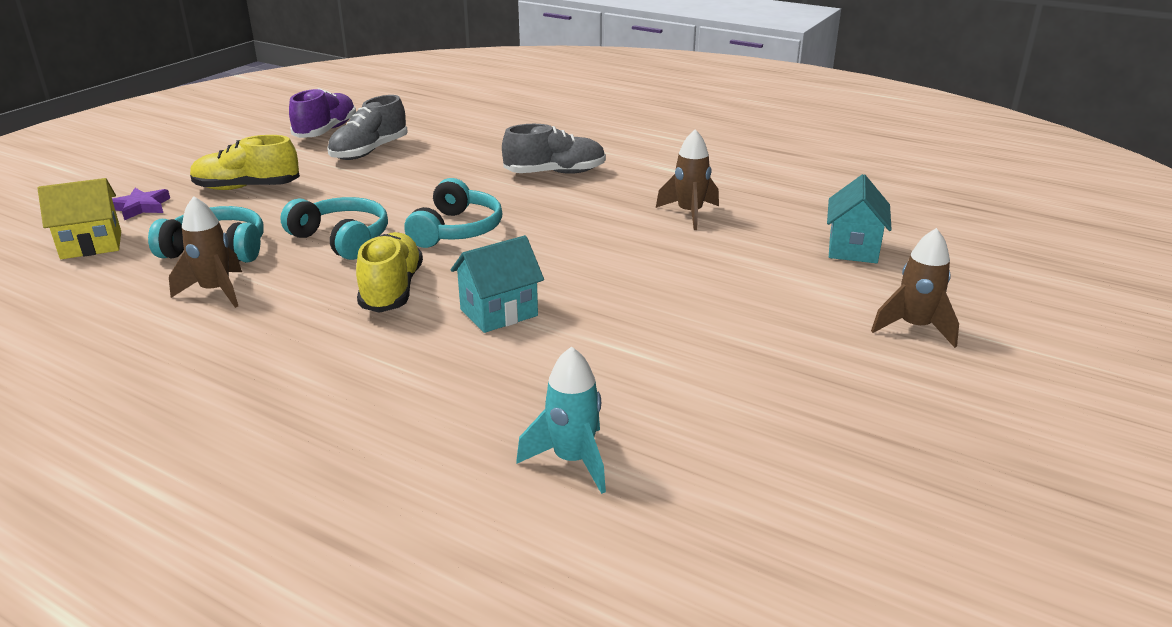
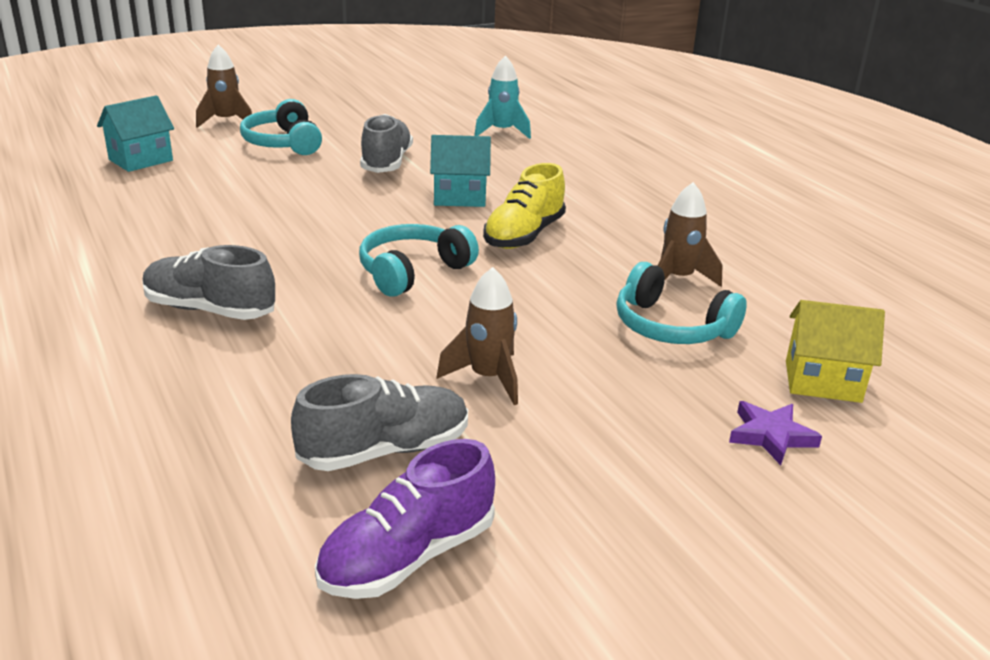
camera: 150 degrees left, 0 degrees up
(247, 188) = (612, 425): yellow shoe -> none
(342, 239) = (533, 298): turquoise headphones -> turquoise headphones (283, 143)
(637, 333) = (386, 162): none -> grey shoe
(689, 214) = (185, 220): brown rocket -> brown rocket (488, 378)

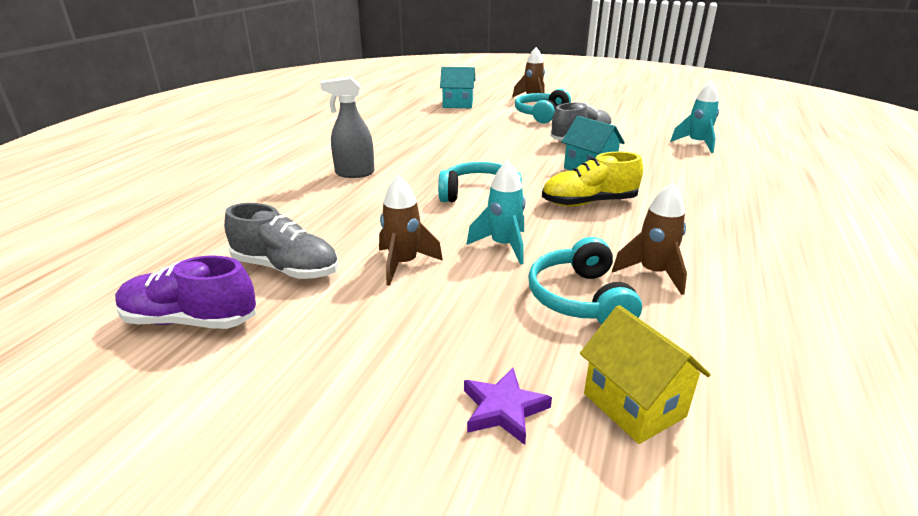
camera: 50 degrees right, 0 degrees up
(209, 310) = (354, 173): grey shoe -> grey spray bottle
(535, 313) = (503, 246): none -> turquoise rocket

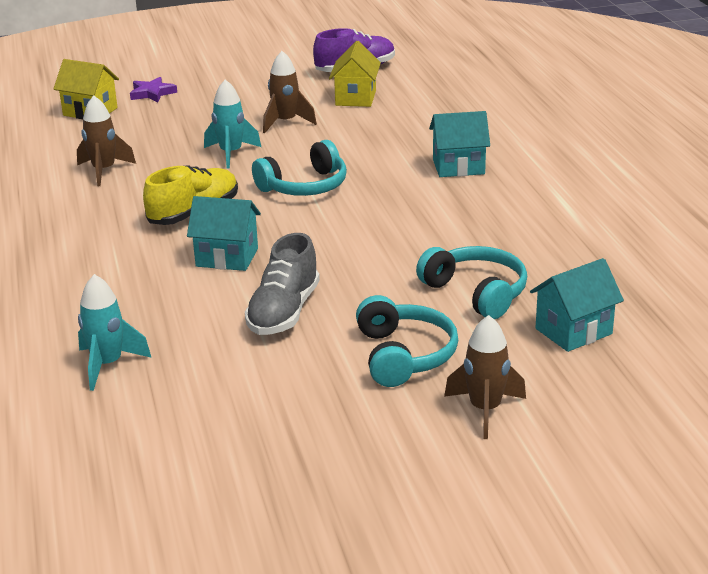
camera: 145 degrees right, 0 degrees up
(286, 268) = (355, 98): grey shoe -> yellow house
(354, 173) = (458, 167): grey spray bottle -> turquoise house
(580, 298) = (146, 142): turquoise headphones -> turquoise headphones (476, 292)

